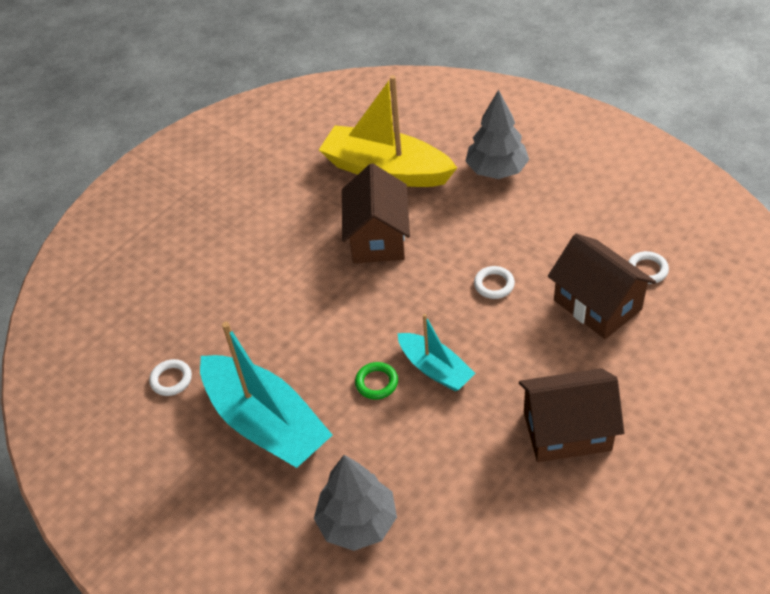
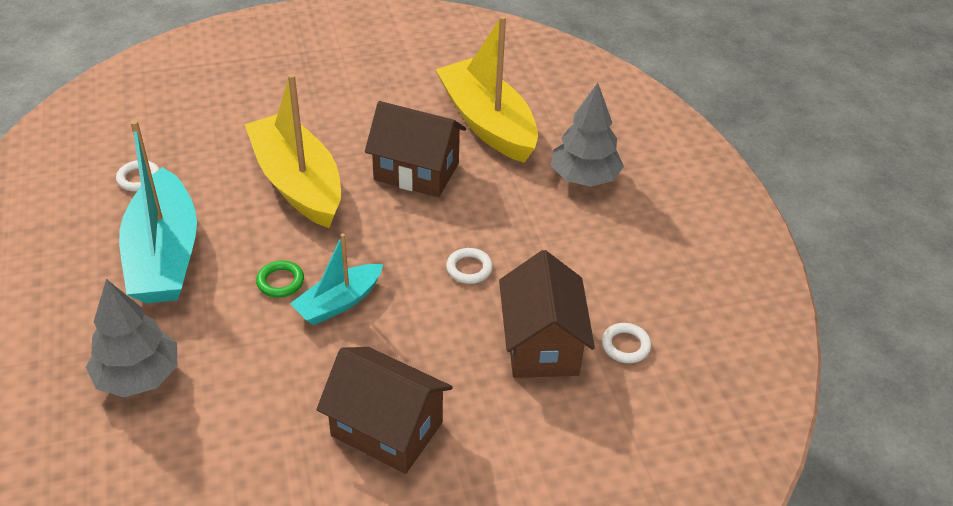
camera: 30 degrees right, 5 degrees down
(301, 302) = (298, 183): none -> yellow boat
(378, 238) = (416, 171): brown house -> brown house turned 75 degrees clockwise
(435, 369) = (339, 302): turquoise boat -> turquoise boat turned 60 degrees clockwise

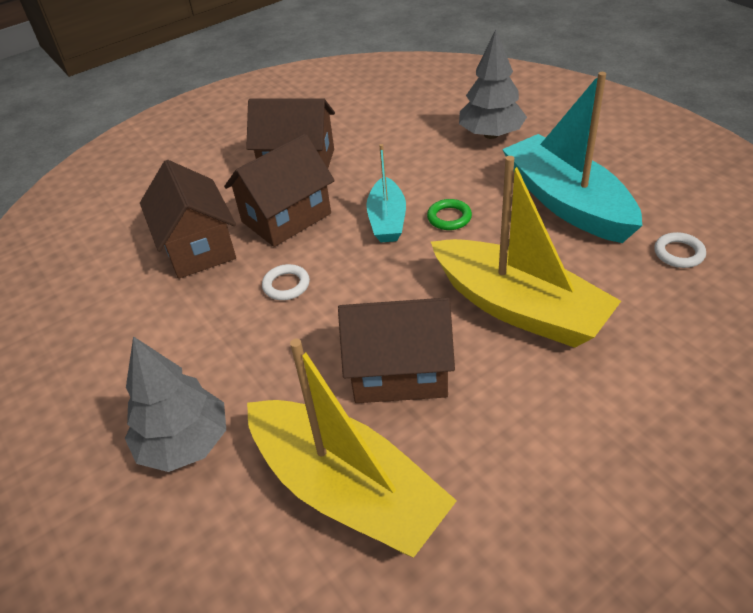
camera: 165 degrees right, 0 degrees up
(339, 302) = (387, 220): turquoise boat -> turquoise boat turned 150 degrees clockwise
(437, 347) = (286, 217): none -> brown house
(625, 346) = (122, 270): white ring -> none

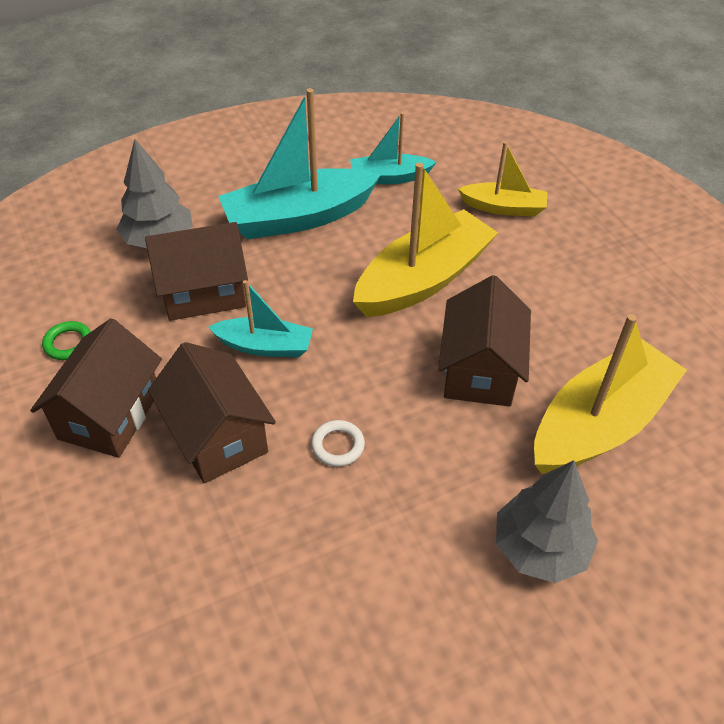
camera: 85 degrees left, 5 degrees up
(198, 247) = (234, 534): brown house -> brown house (204, 293)
(449, 217) = (283, 298): green ring -> green ring (68, 343)
(678, 253) = (389, 177): white ring -> turquoise boat
(691, 363) = (503, 207): none -> yellow boat

